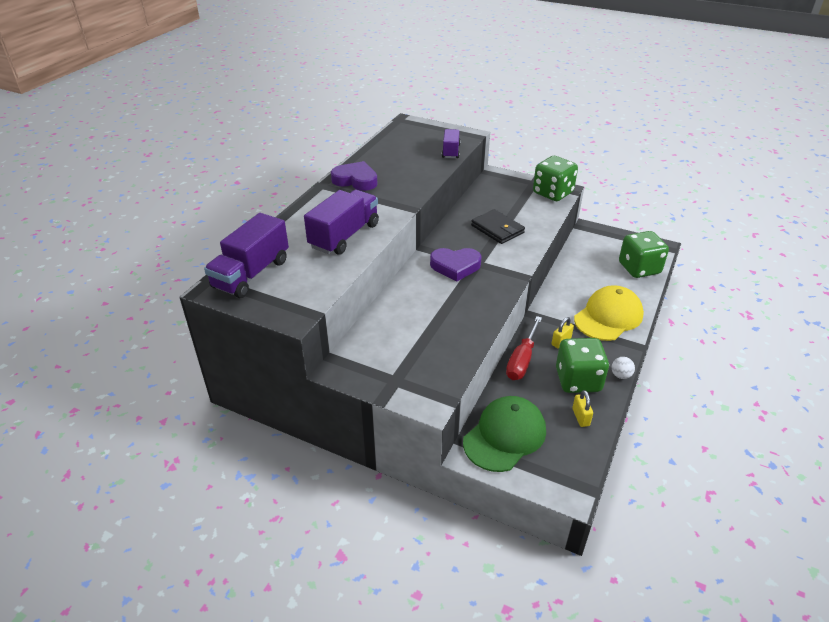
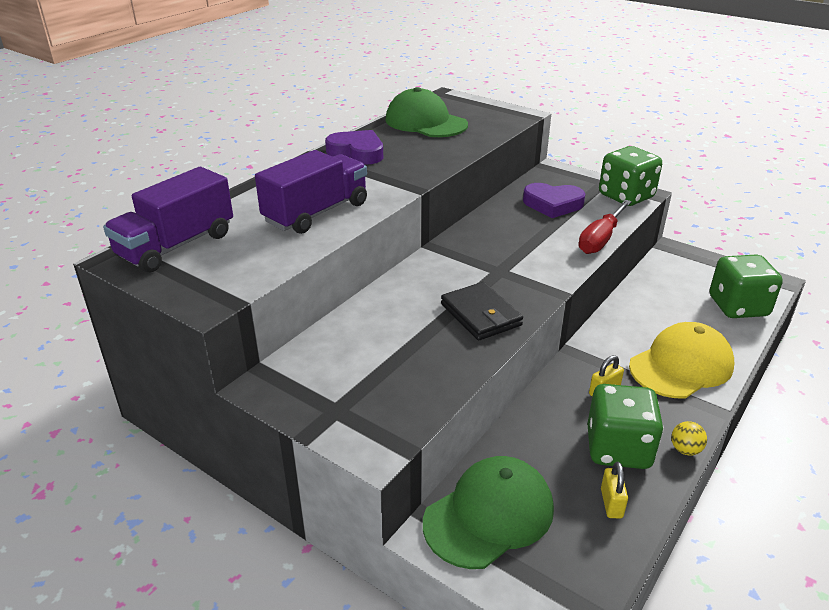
camera: 10 degrees right, 5 degrees down
(398, 148) = (425, 122): none -> green cap
(451, 151) = (492, 130): purple truck -> none
(455, 266) = (467, 272): purple heart -> purple heart (553, 204)
(497, 229) = (538, 232): black wallet -> black wallet (481, 315)
(522, 360) = (541, 410): red screwdriver -> red screwdriver (601, 239)
(620, 375) = (685, 450): white ball -> yellow ball

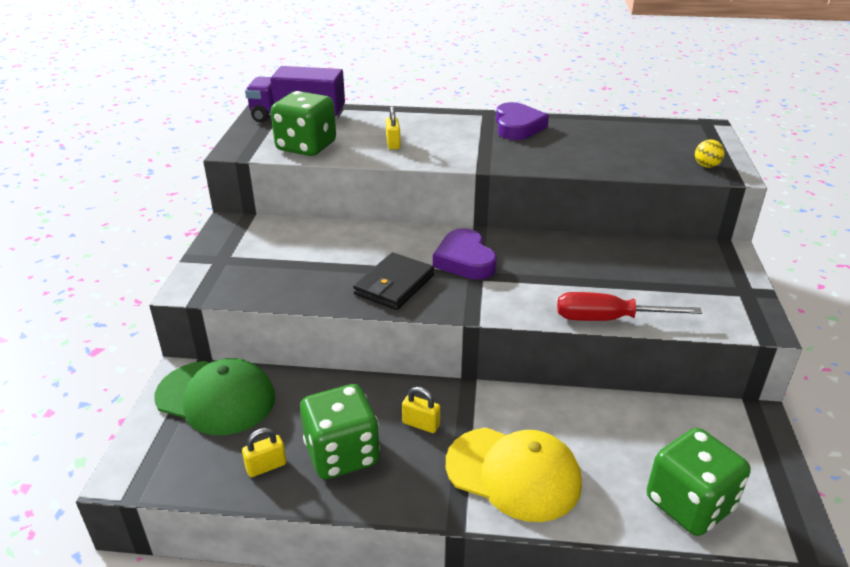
camera: 60 degrees right, 0 degrees up
(316, 213) = (393, 144): purple truck -> yellow padlock
(425, 122) = (626, 135): green cap -> none
(553, 204) = (645, 271): purple heart -> purple heart (465, 260)
(626, 196) = (734, 315): green dice -> green dice (306, 147)
(685, 450) = (372, 504): yellow ball -> yellow ball (706, 166)

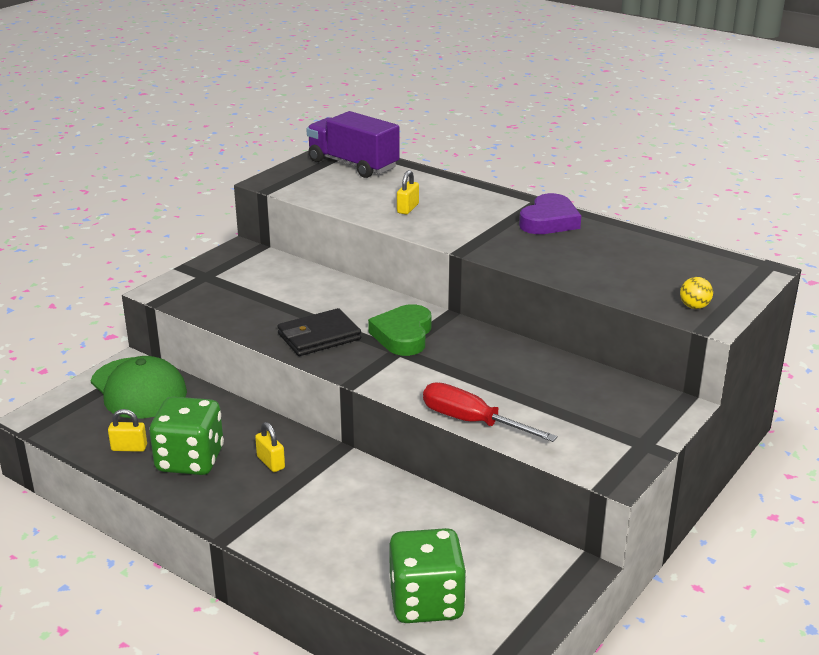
camera: 30 degrees right, 5 degrees down
(306, 147) = (328, 193): green dice -> none
(465, 260) = (403, 335): purple heart -> green heart
(513, 473) = (305, 524): yellow cap -> none

